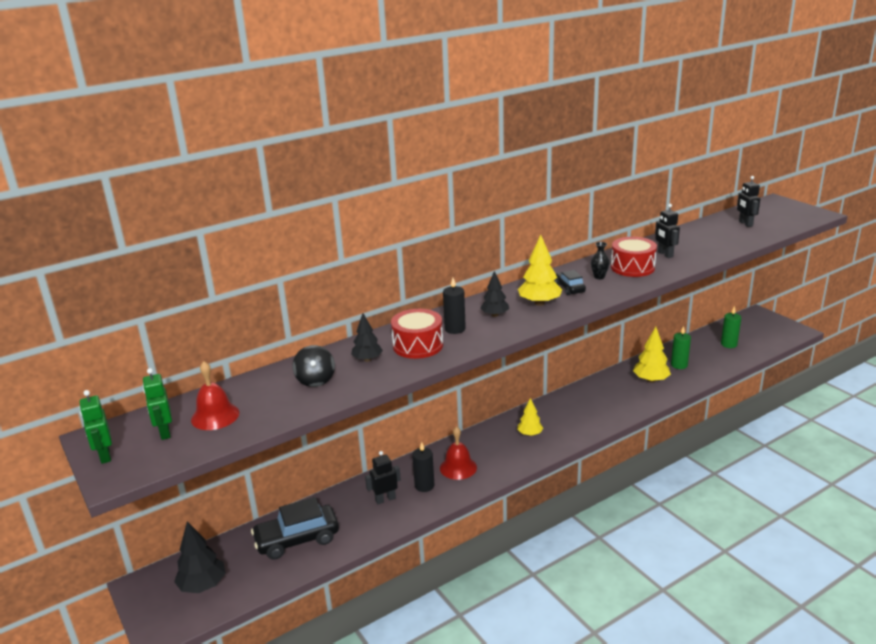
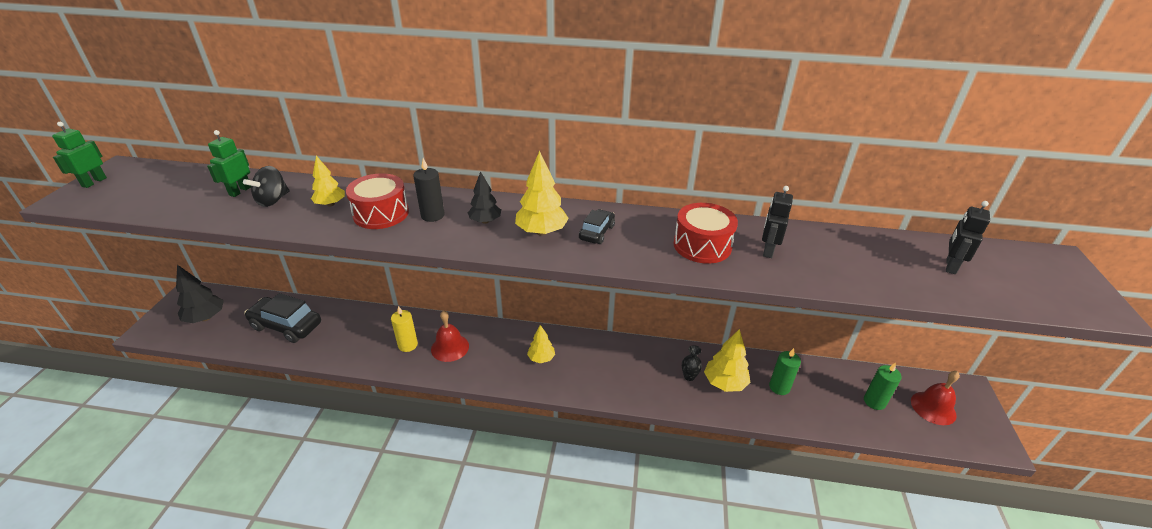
camera: 40 degrees right, 10 degrees up
(164, 432) = (142, 185): green robot -> green robot (240, 191)
(215, 416) = (180, 191): red bell -> red bell (933, 408)
(367, 359) = (330, 204): black tree -> yellow tree
(385, 499) = (371, 336): black robot -> none
(424, 486) = (408, 345): black candle -> yellow candle
(599, 277) = (648, 237): black vase -> black vase (689, 376)

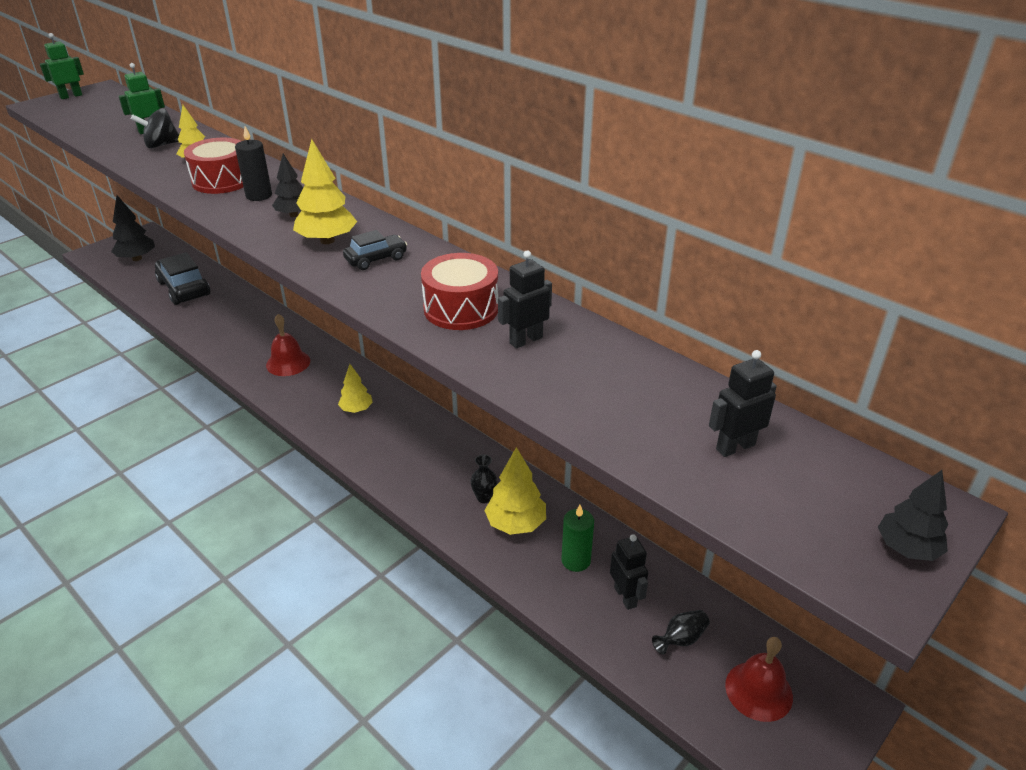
camera: 35 degrees right, 0 degrees up
(408, 345) = (256, 345): yellow candle -> none
(825, 394) = (625, 597): none -> black robot
(874, 402) = (681, 639): green candle -> black vase
(1079, 283) = (906, 548): none -> black tree

